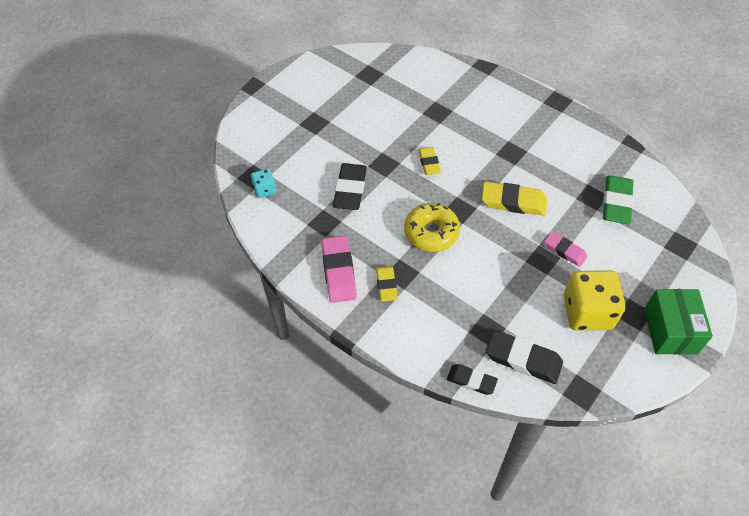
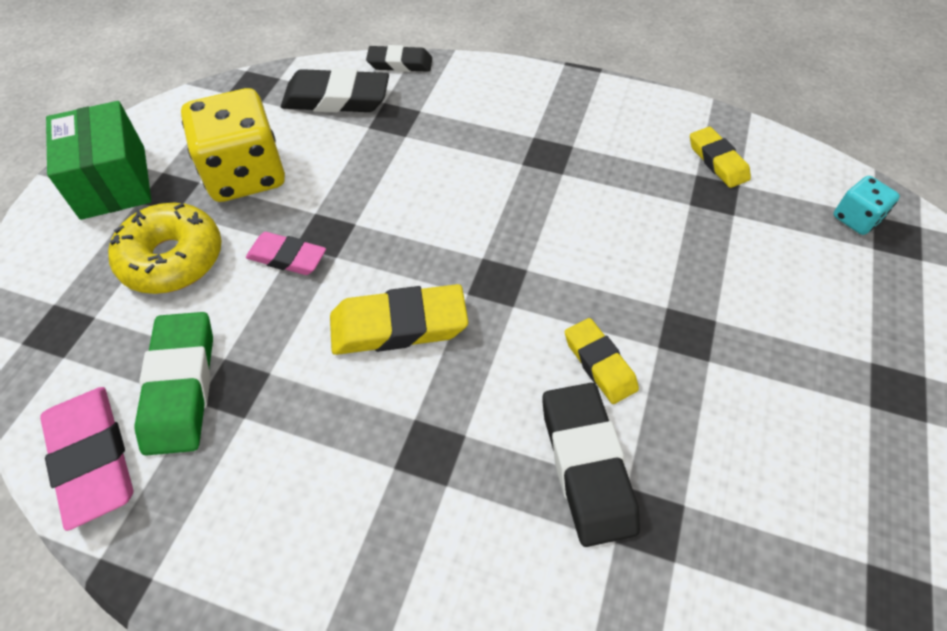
camera: 160 degrees right, 0 degrees up
(339, 272) = (641, 133): pink eraser -> pink eraser (92, 458)
(350, 190) = (714, 261): black eraser -> black eraser (587, 465)
(386, 285) = (561, 134): yellow eraser -> yellow eraser (717, 161)
(431, 233) = (530, 225): yellow donut -> yellow donut (172, 259)

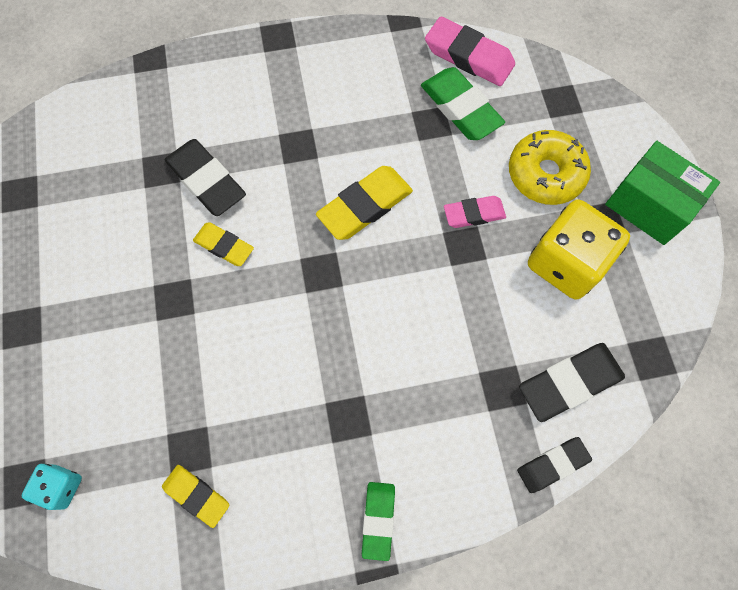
camera: 150 degrees right, 15 degrees up
(563, 89) = (378, 520): none -> green eraser

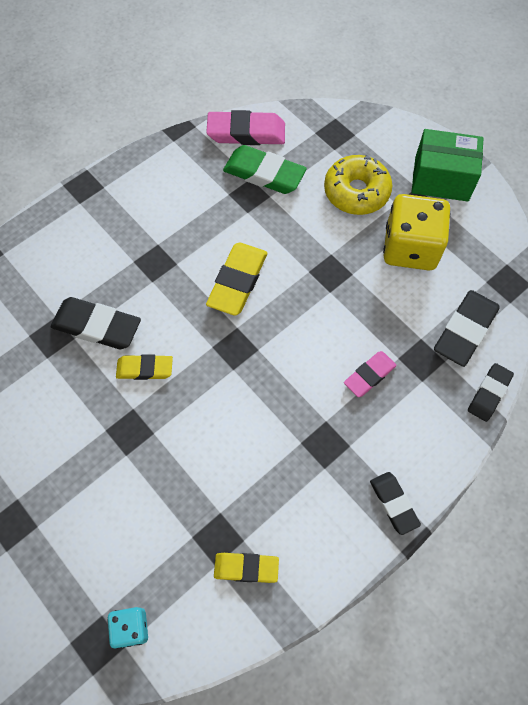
camera: 30 degrees left, 5 degrees down
(378, 520) = (393, 503): green eraser -> black eraser
(474, 214) = (323, 246): pink eraser -> pink eraser (369, 375)

